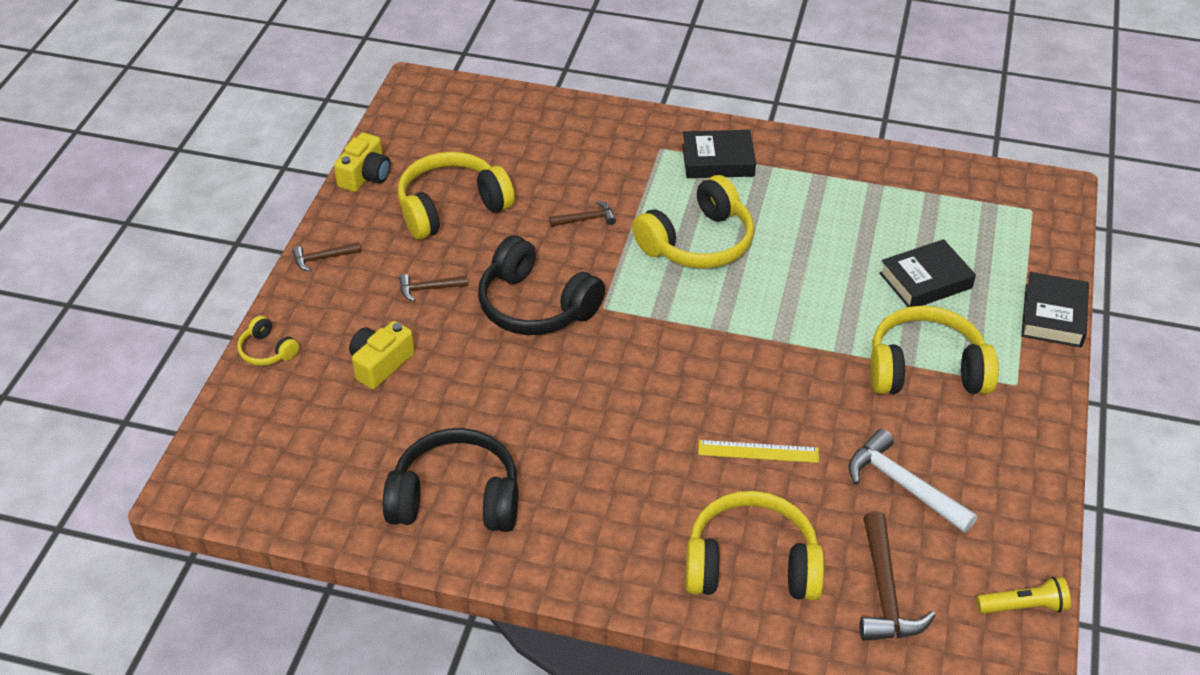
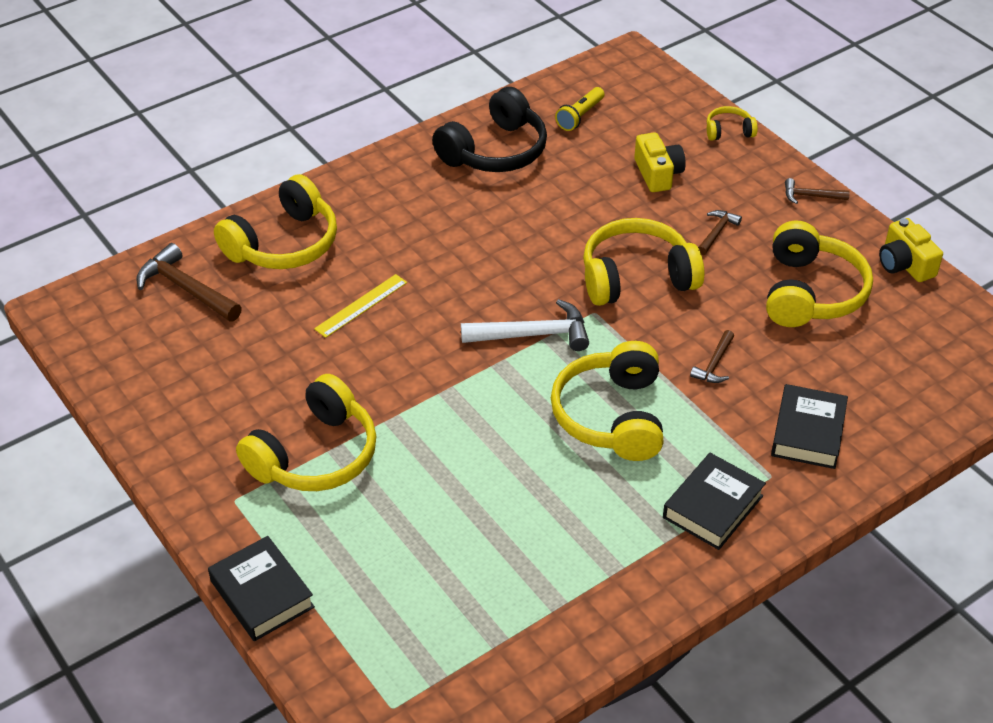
camera: 130 degrees right, 0 degrees up
(322, 258) = (810, 196): brown hammer -> brown hammer turned 105 degrees counterclockwise
(535, 306) = (636, 277): black headphones -> yellow headphones
(903, 485) = (242, 358): white hammer -> white hammer (533, 334)
(925, 281) = (401, 536): black book -> black book (808, 432)
(1023, 606) = (88, 345): yellow flashlight -> yellow flashlight (580, 116)

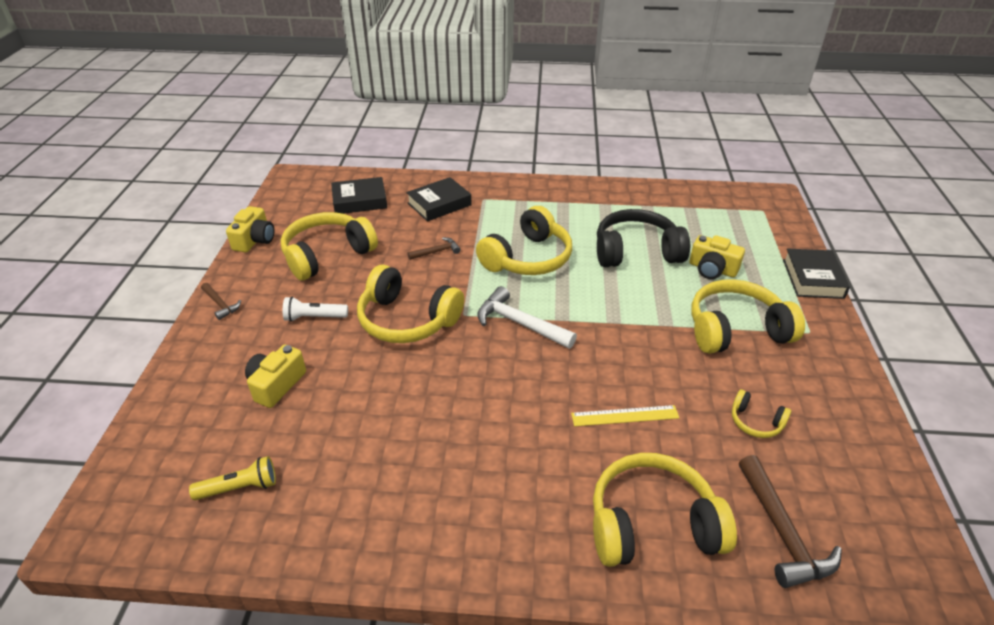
camera: 140 degrees left, 5 degrees down
(392, 532) = (712, 269): none -> yellow camera
(495, 151) = (359, 501): black headphones -> black headphones (636, 252)
(712, 506) = (527, 202): black book -> black book (360, 201)
(717, 232) = (314, 317): brown hammer -> white flashlight
(728, 131) = (170, 386): yellow headphones -> yellow headphones (755, 422)

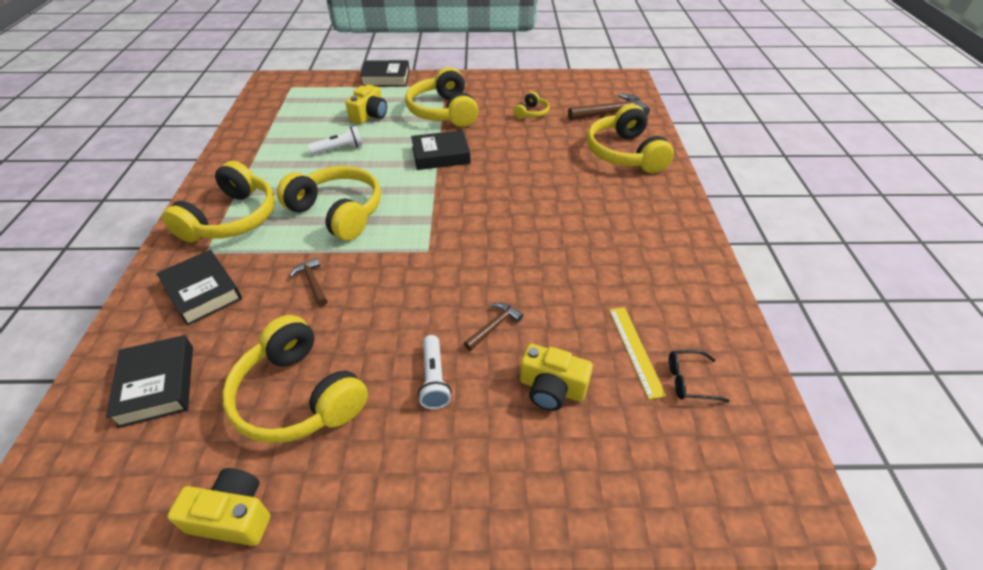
camera: 95 degrees left, 5 degrees up
(220, 304) = (406, 509): brown hammer -> brown hammer (494, 326)
(239, 488) = (689, 381): yellow flashlight -> black glasses
(407, 320) = (437, 292): yellow headphones -> yellow headphones (232, 219)
(519, 323) = (440, 213): white hammer -> none
(625, 416) = (539, 161): yellow ruler -> yellow ruler (635, 350)
(630, 326) = (441, 155): none -> black book
(636, 252) = (339, 149): black headphones -> white flashlight

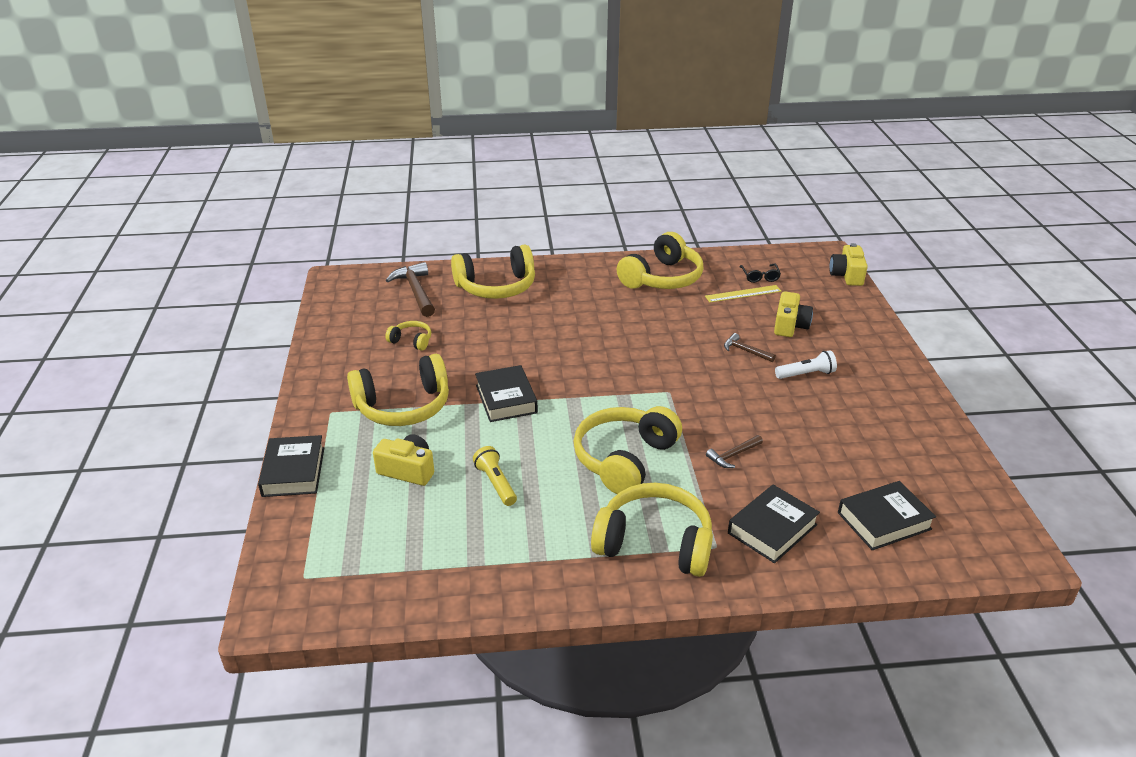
camera: 95 degrees left, 10 degrees down
(233, 516) = (952, 445): yellow camera -> yellow camera (847, 275)
(298, 396) = (852, 436): yellow headphones -> yellow headphones (662, 278)
(339, 149) = (496, 483): white flashlight -> yellow flashlight

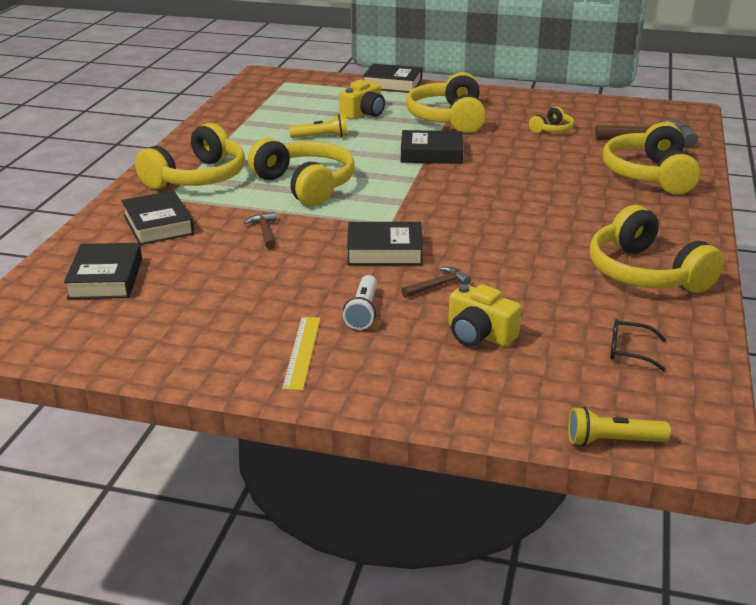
camera: 110 degrees right, 5 degrees down
(715, 384) = (384, 251): none -> black book
(743, 294) = (581, 322): yellow ruler -> yellow ruler (302, 352)
(847, 275) = (612, 441): yellow camera -> yellow flashlight

